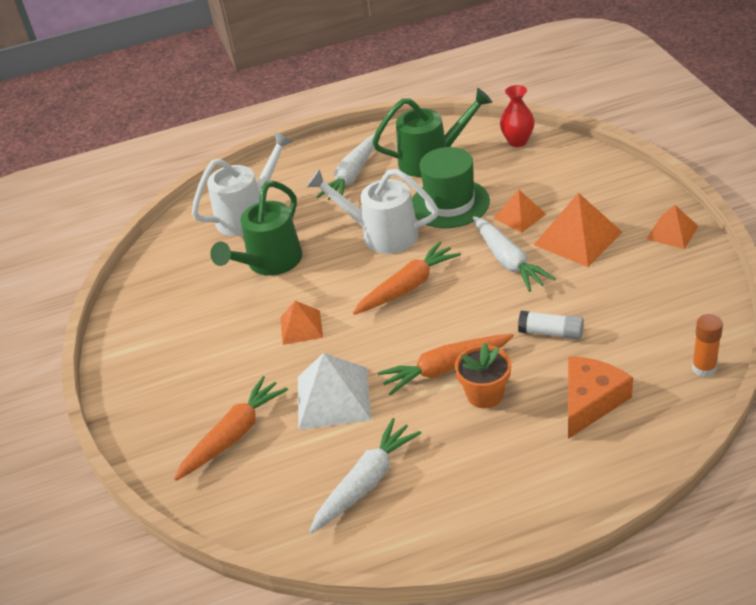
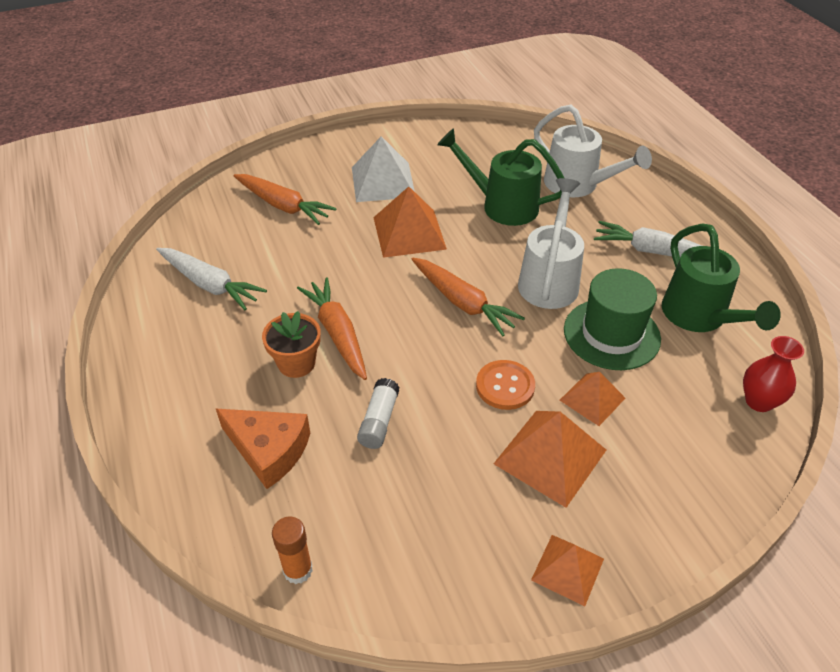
camera: 80 degrees right, 5 degrees up
(301, 327) = (409, 233): orange pyramid -> orange pyramid, size x1.64
(333, 397) = (314, 259): white pyramid -> white pyramid (383, 181)
(508, 261) = (505, 386): white carrot -> orange button

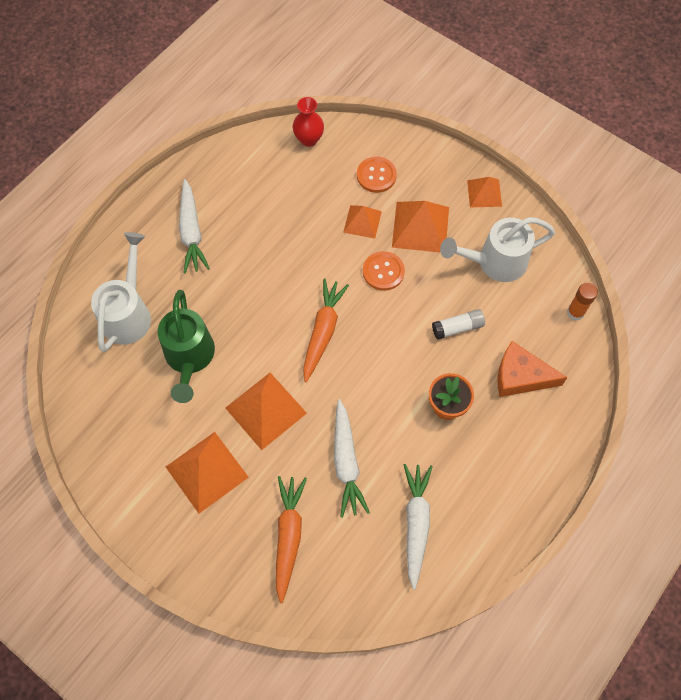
camera: 120 degrees left, 20 degrees up
(268, 450) = (520, 376): orange cheese -> orange cheese turned 75 degrees counterclockwise
(311, 264) = (346, 462): none -> white carrot
(337, 333) = (404, 397): orange carrot -> none
(383, 181) = (206, 472): white pyramid -> orange pyramid
(549, 280) = (264, 287): white watering can -> white watering can (495, 262)
(611, 334) = (298, 230): green hat -> none
(663, 447) = (376, 175): none -> orange button
(699, 317) = (249, 187): green watering can -> none

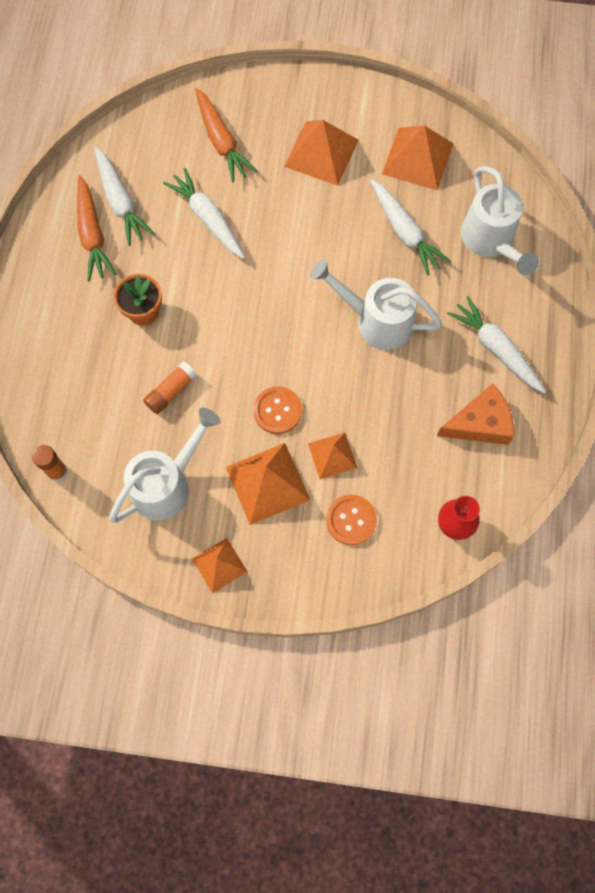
camera: 150 degrees right, 5 degrees up
(189, 358) = (405, 232): green watering can -> white carrot
(264, 298) = (376, 321): none -> white watering can
(266, 410) = (305, 224): orange pyramid -> orange pyramid (417, 158)
(323, 331) = (299, 319): orange carrot -> orange carrot (92, 235)
(457, 328) = (171, 391): white glue stick -> orange glue stick
(520, 376) = (85, 375): orange cheese -> orange cheese (480, 423)

